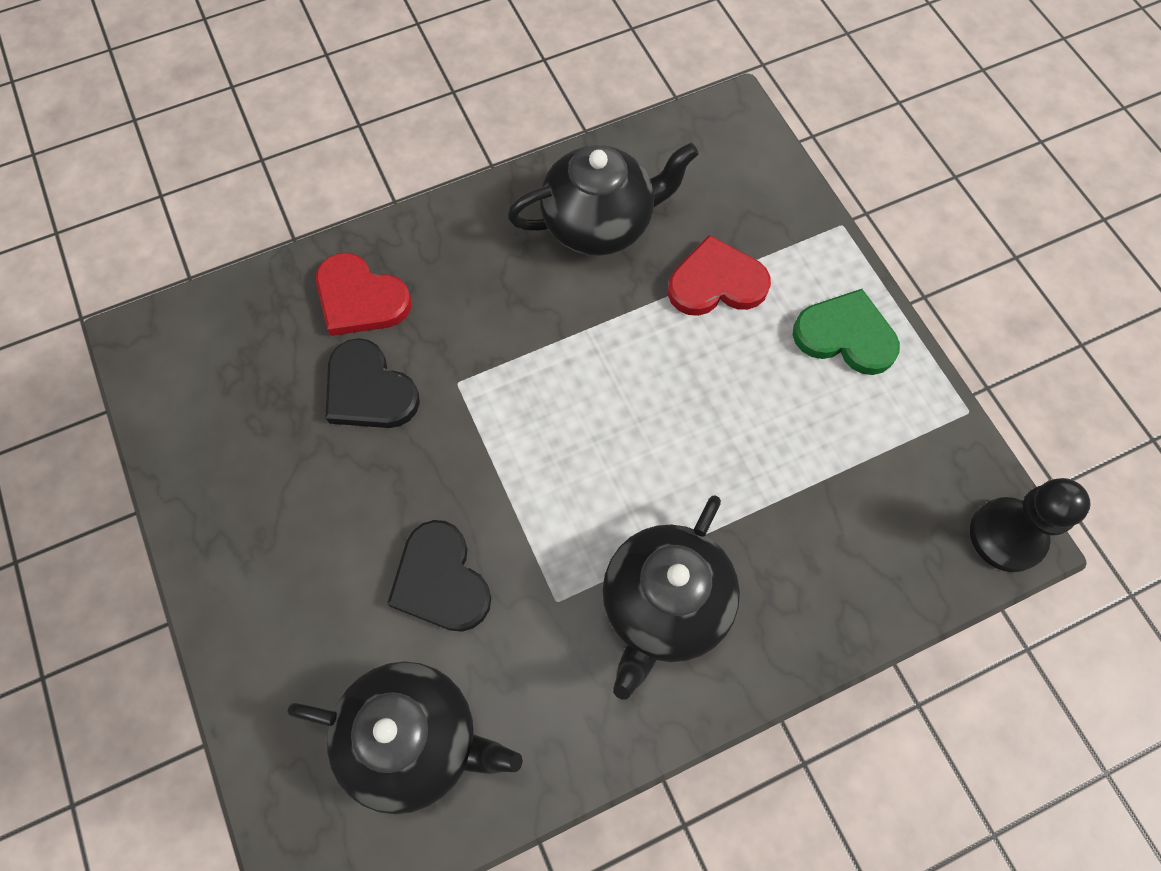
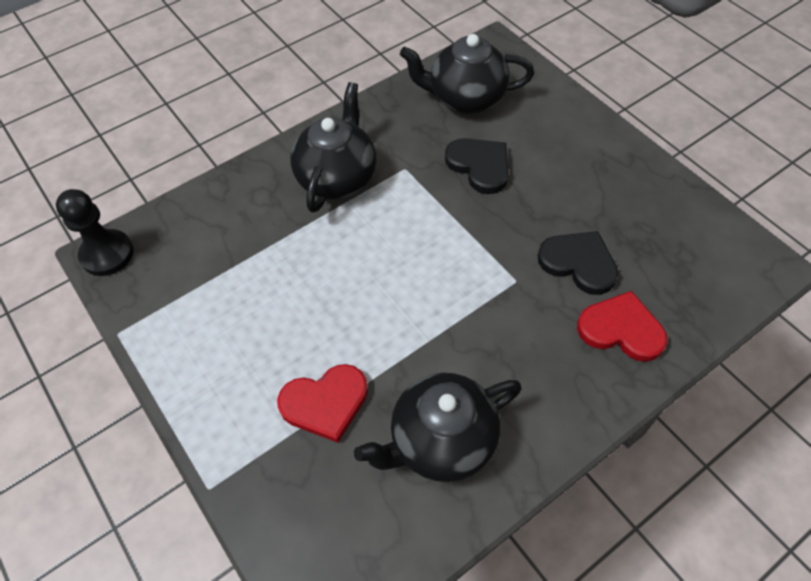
camera: 170 degrees right, 10 degrees down
(845, 335) = (212, 376): green heart -> none

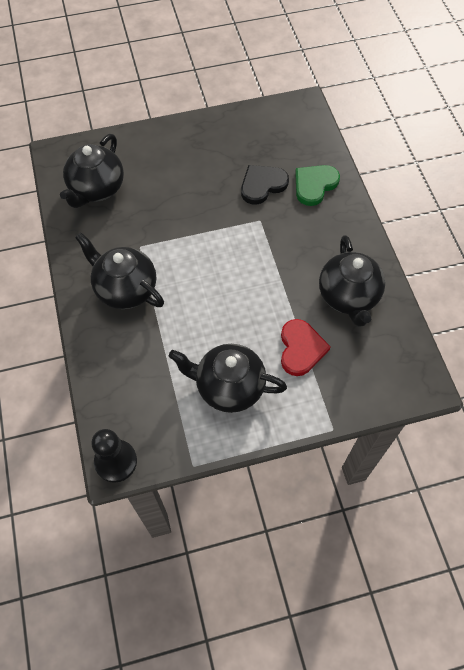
camera: 70 degrees left, 5 degrees up
(237, 334) = (228, 387): none -> black teapot
(479, 166) = (161, 204): black heart -> none
(621, 329) = (314, 185): red heart -> green heart

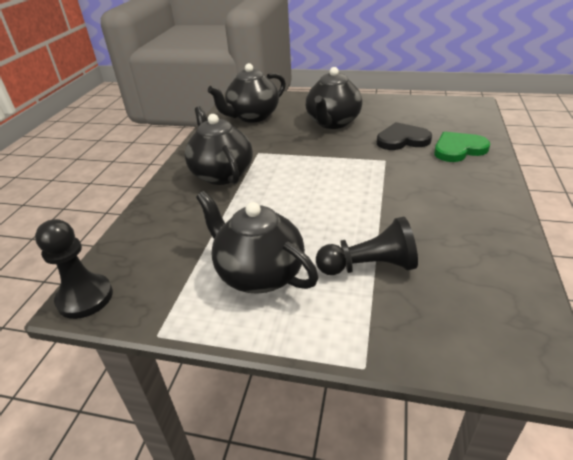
camera: 30 degrees right, 25 degrees down
(301, 349) = (369, 266): red heart -> black pawn
(348, 297) = (457, 238): black teapot -> black teapot (333, 123)

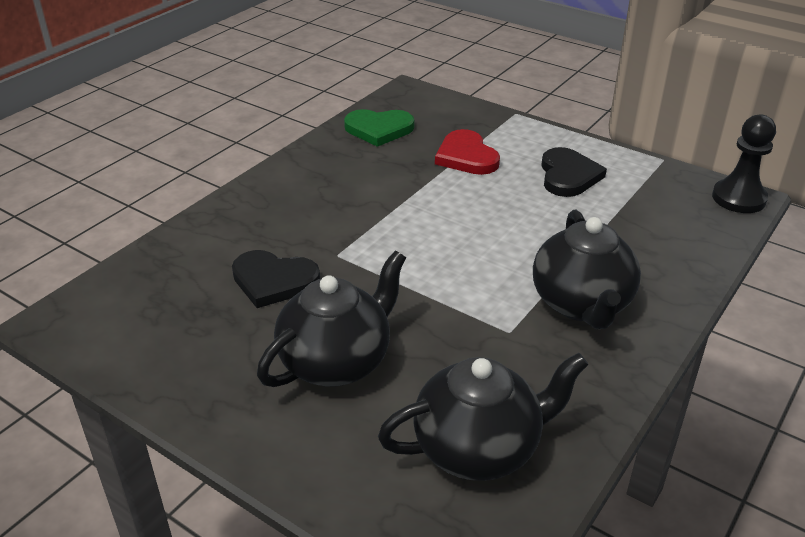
camera: 160 degrees left, 0 degrees up
(258, 274) = (568, 176): black teapot -> black heart
(369, 266) = (466, 156): black pawn -> red heart
(458, 149) = (227, 240): green heart -> green heart (379, 129)

